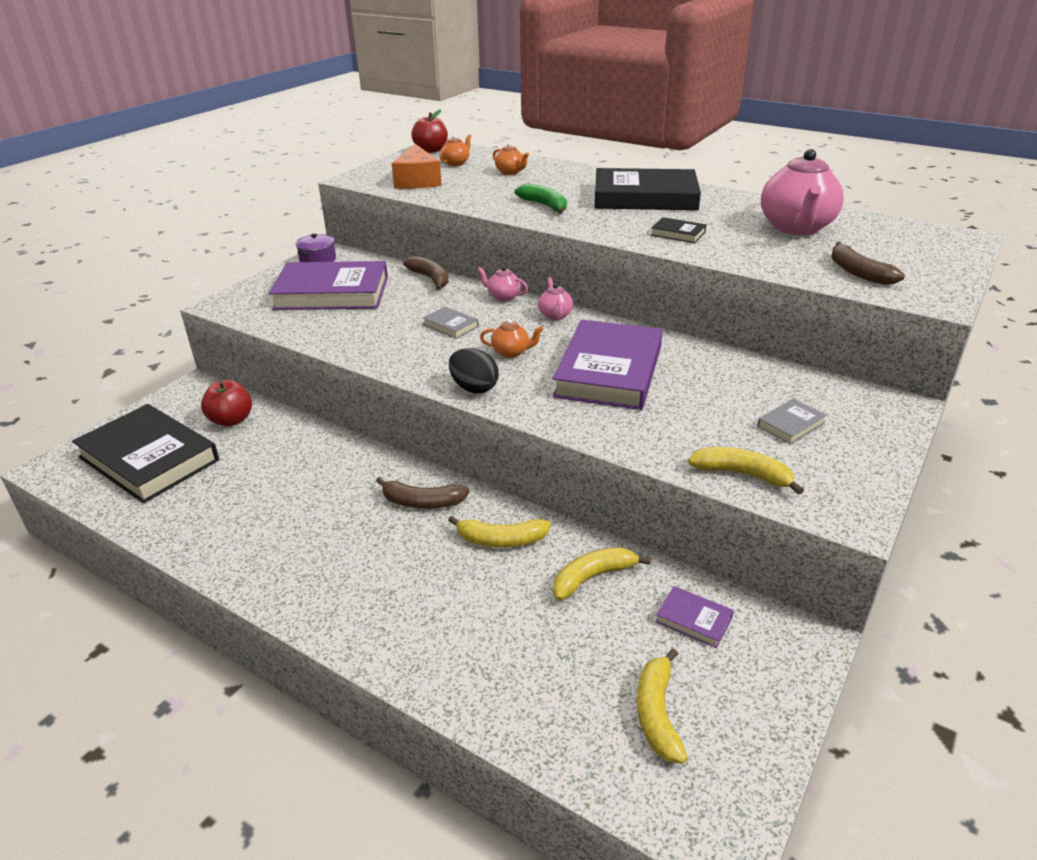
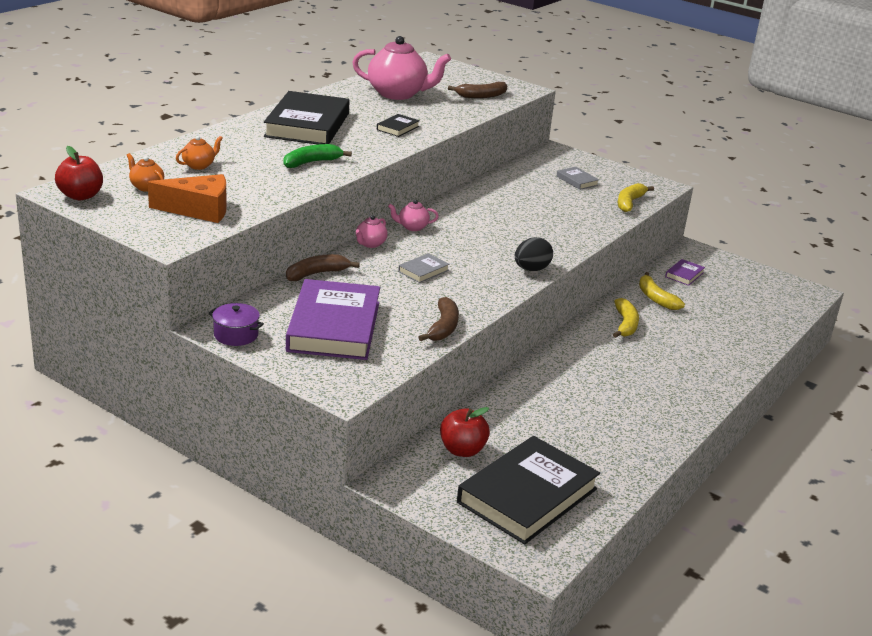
camera: 90 degrees left, 5 degrees down
(422, 502) = (586, 352): brown banana -> brown banana (443, 327)
(511, 352) = (476, 250): orange teapot -> none
(609, 371) = (509, 220): purple book -> none
(657, 713) = (751, 295): yellow banana -> none

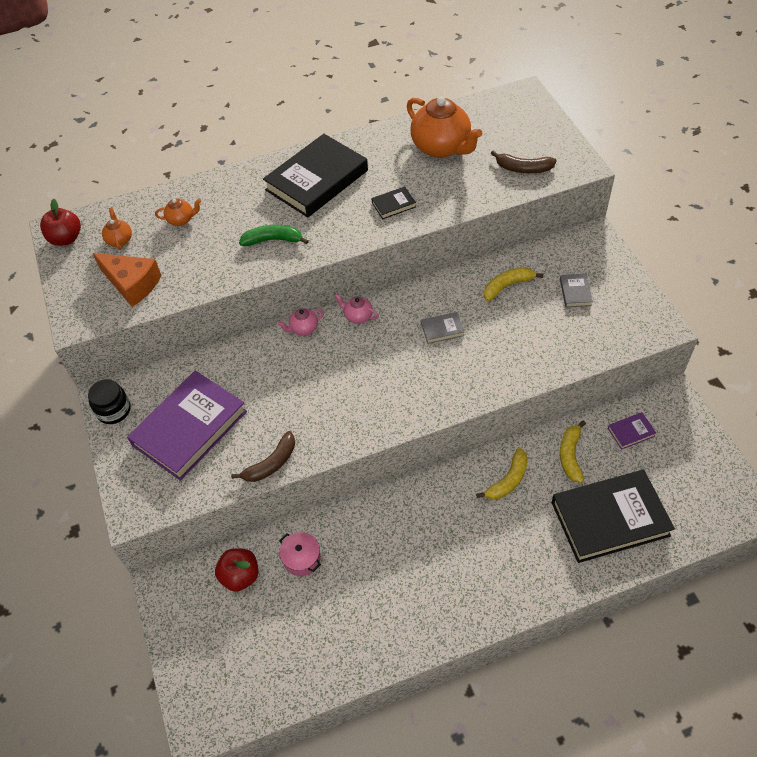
camera: 40 degrees right, 25 degrees up
(236, 335) = (114, 410): purple pot -> black jar
(316, 274) = (229, 355): brown banana -> none
(398, 94) = (441, 147): pink teapot -> orange teapot
(423, 271) = (317, 381): grey book -> grey book (442, 329)
(507, 421) = (302, 559): none -> pink pot
(527, 495) = (246, 652): black book -> black book (610, 518)
(531, 269) = (413, 413): black egg -> none
(629, 203) = (600, 344): yellow banana -> yellow banana (507, 286)

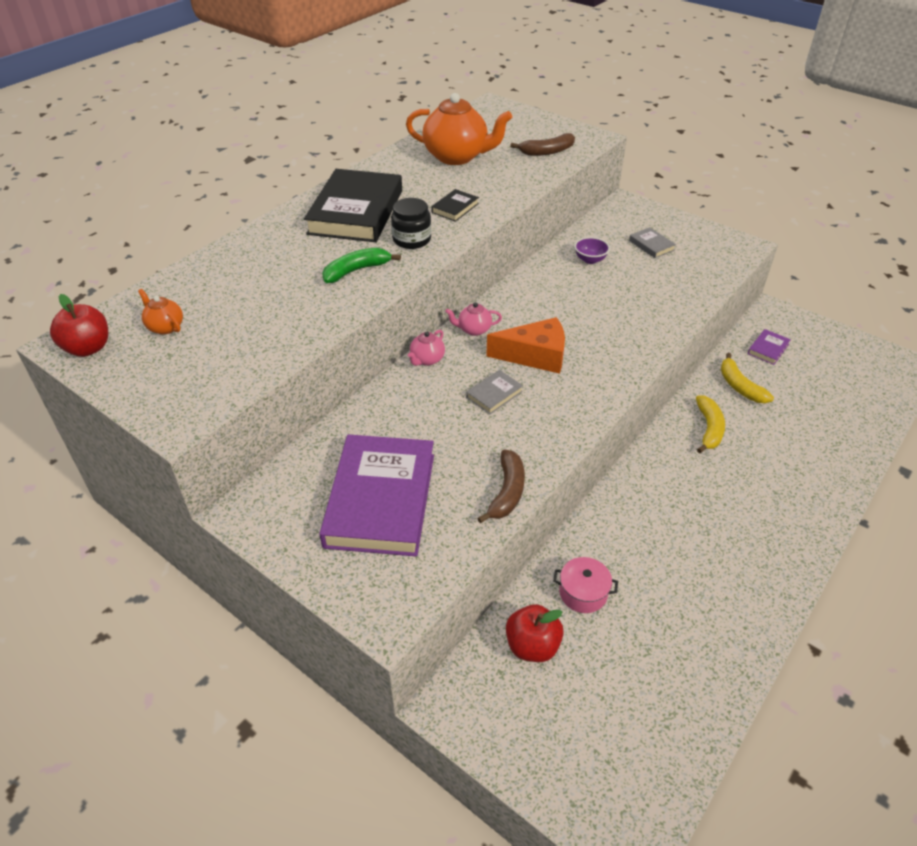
camera: 35 degrees left, 10 degrees down
(114, 410) = (267, 523): black jar -> black jar (411, 239)
(132, 284) = (220, 361): orange cheese -> orange cheese (535, 355)
(181, 220) = (229, 286): orange teapot -> none
(442, 329) = (565, 311): grey book -> grey book (494, 394)
(507, 286) = (590, 260): yellow banana -> purple bowl
(610, 518) = (819, 420): black book -> none

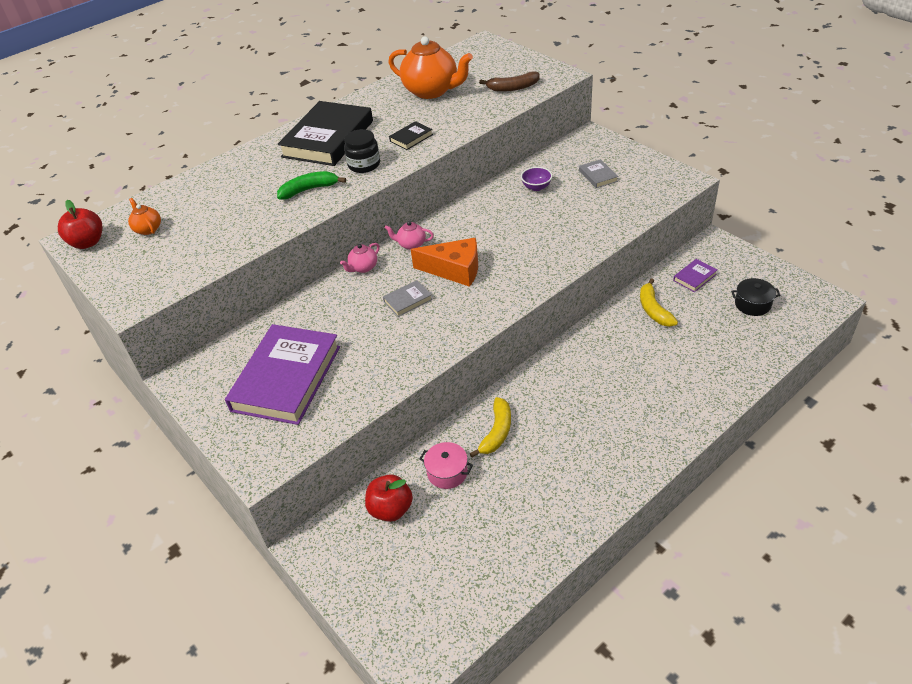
camera: 15 degrees right, 0 degrees up
(507, 492) = (388, 381): brown banana -> none
(709, 429) = (610, 345): yellow banana -> yellow banana (497, 432)
(837, 373) = (752, 304): none -> black pot

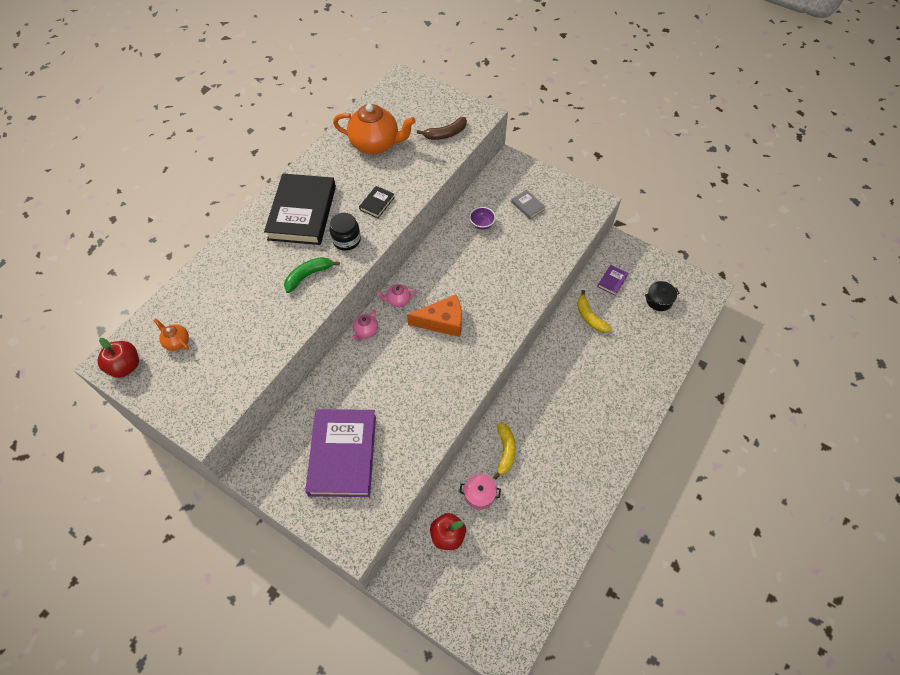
camera: 20 degrees left, 15 degrees up
(407, 300) = (415, 359): grey book -> none

